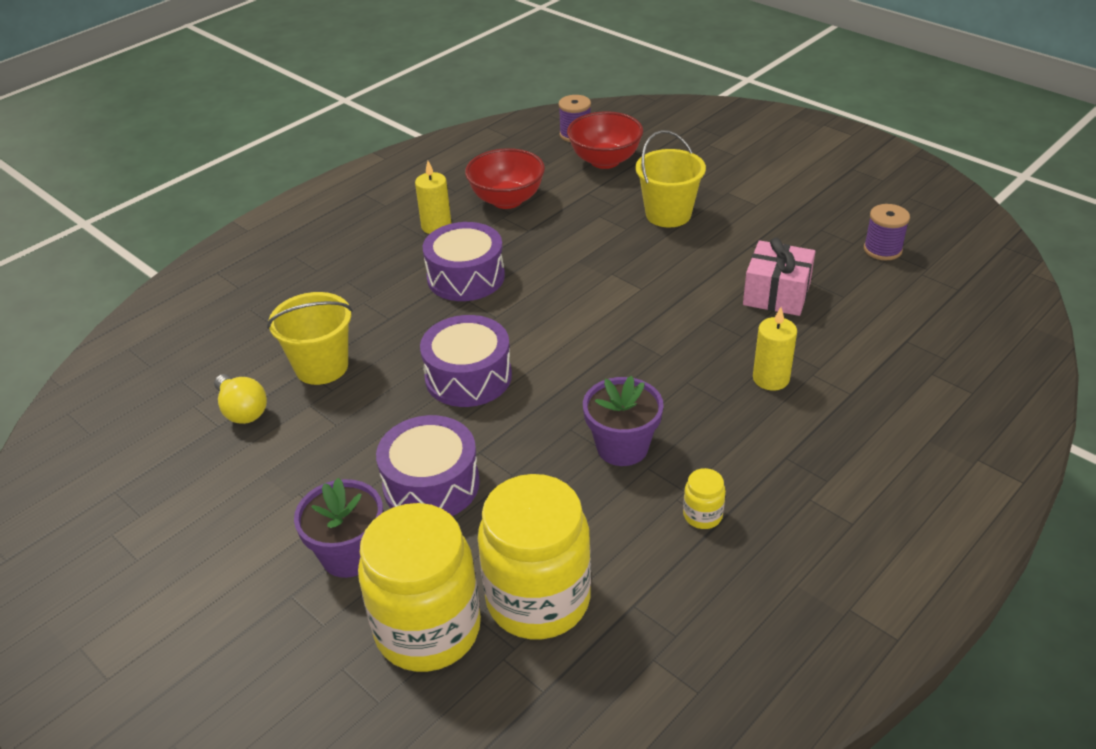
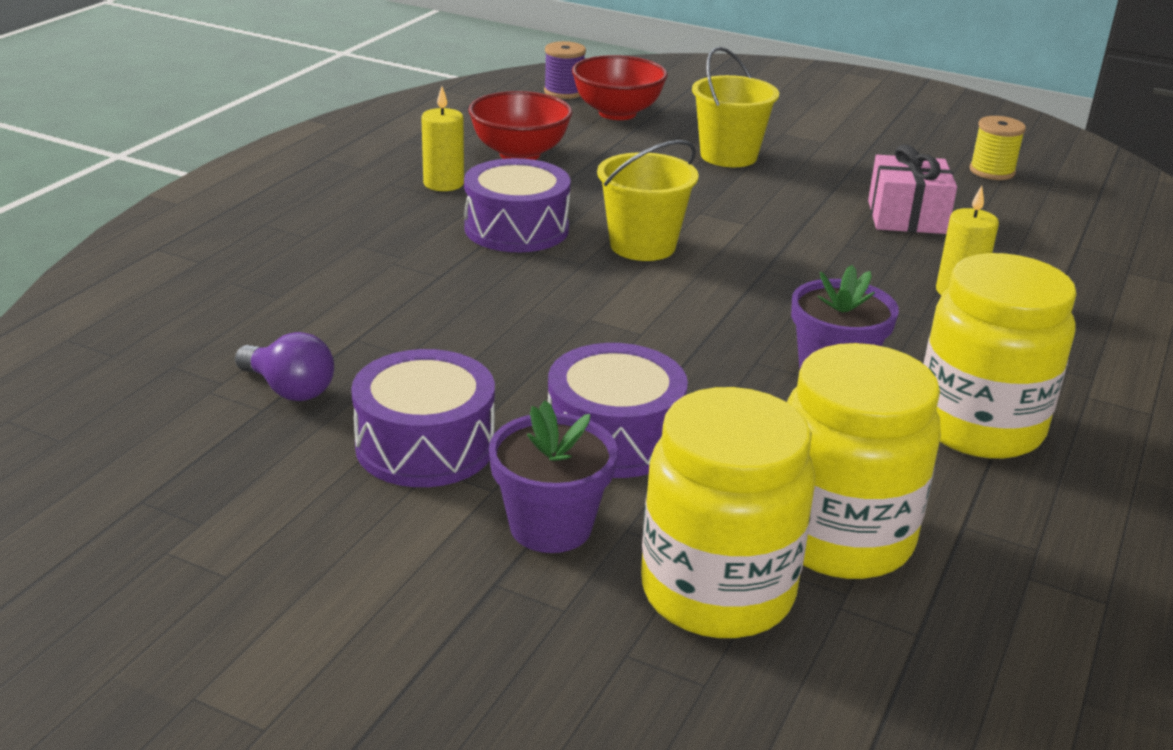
camera: 20 degrees left, 10 degrees down
(242, 410) = (289, 389): yellow light bulb -> purple light bulb
(321, 366) = (377, 332): yellow bucket -> yellow bucket (642, 246)
(468, 377) = (588, 324): purple drum -> purple drum (425, 445)
(702, 515) = (979, 427): yellow jar -> yellow jar, size x2.49
(882, 250) = (992, 171): purple spool -> yellow spool

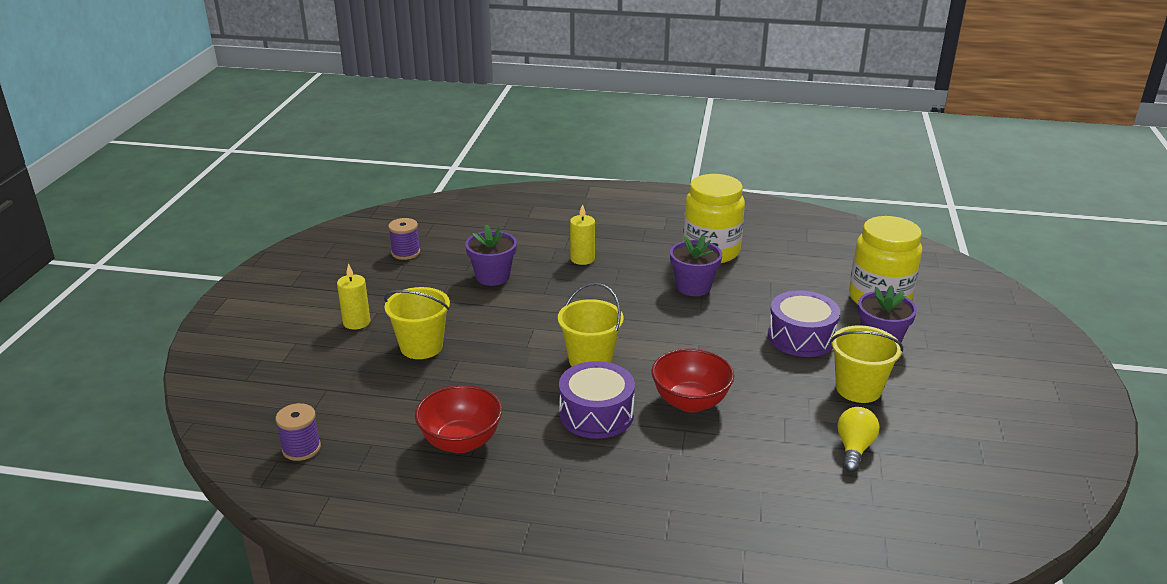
camera: 105 degrees left, 0 degrees up
(289, 389) = (854, 448): purple light bulb -> yellow light bulb
(425, 445) = (858, 389): purple drum -> yellow bucket
(443, 183) = (539, 466): yellow candle -> yellow candle (356, 322)
(617, 113) = (348, 410): red bowl -> red bowl (690, 402)
(840, 538) = (820, 277): yellow jar -> none
(906, 217) = (492, 277): pink gift -> purple flower pot
(992, 171) = (405, 253): yellow spool -> purple spool

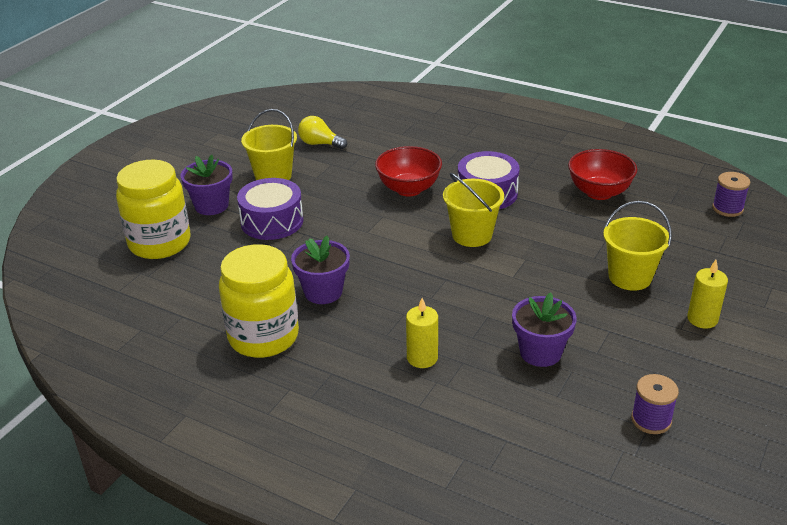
camera: 160 degrees left, 5 degrees up
(854, 448) = (320, 144): yellow light bulb -> yellow light bulb turned 75 degrees clockwise

